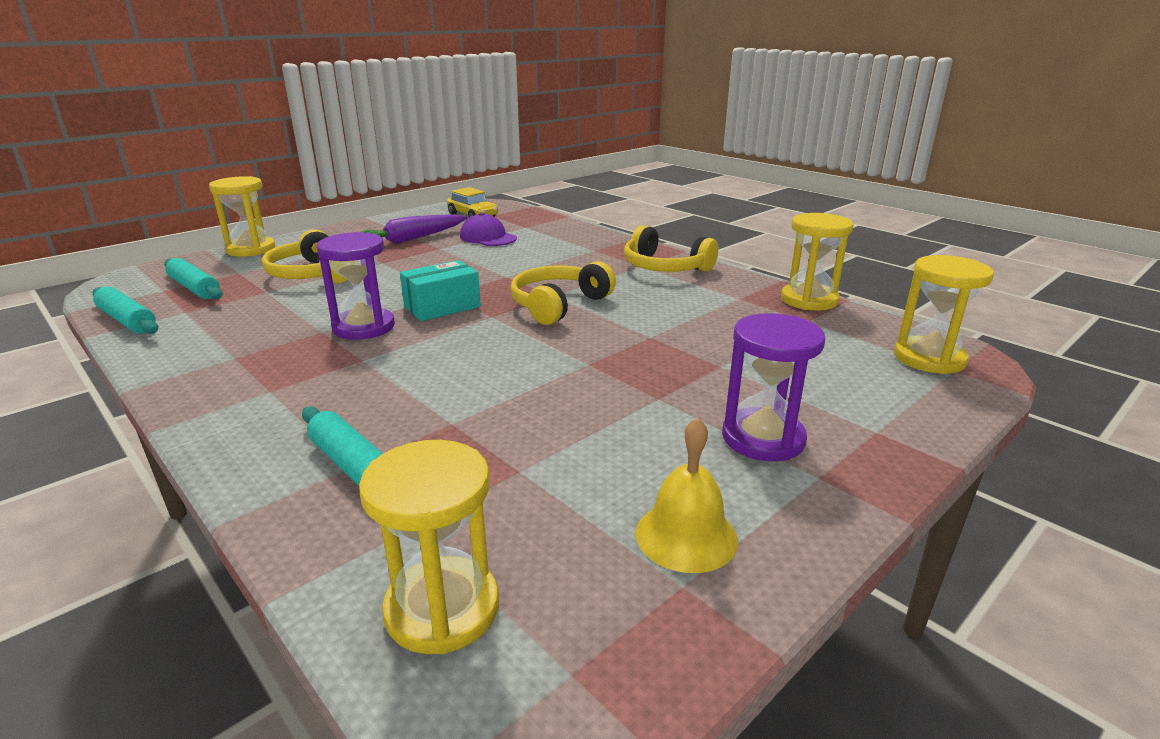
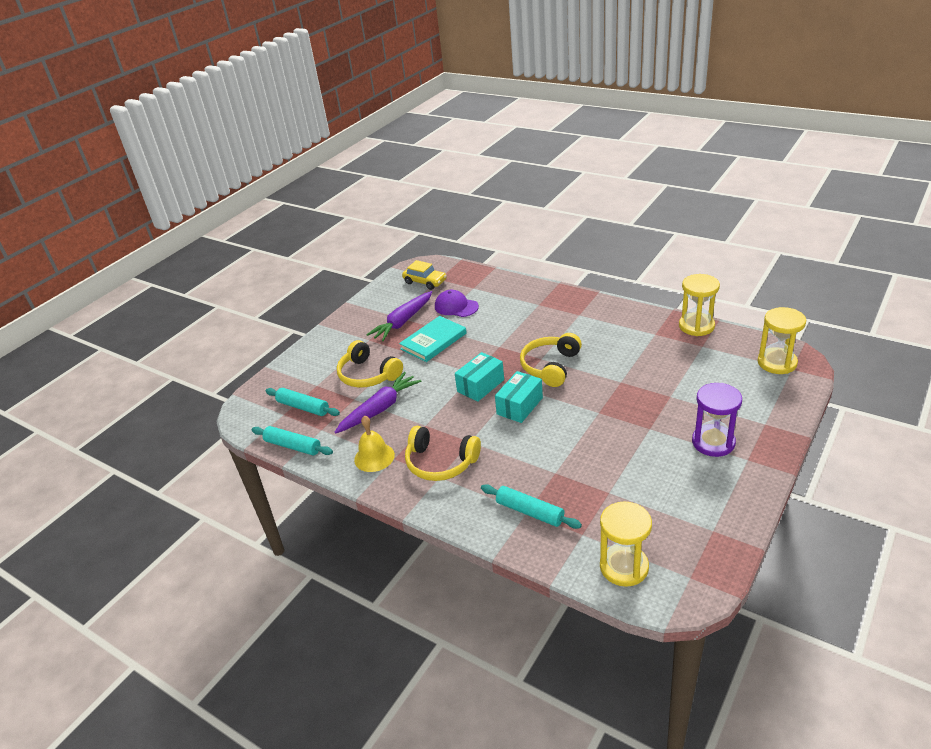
camera: 10 degrees left, 10 degrees up
(251, 249) = (299, 359): yellow hourglass -> none
(284, 306) = (379, 409): none -> purple carrot
(364, 327) = (447, 415): purple hourglass -> none
(427, 259) = (433, 341): none -> turquoise book
(475, 336) = (519, 406): none -> turquoise box
(664, 267) = (595, 313): yellow headphones -> yellow headphones (440, 463)
(686, 536) = (703, 507): yellow bell -> yellow bell (374, 457)

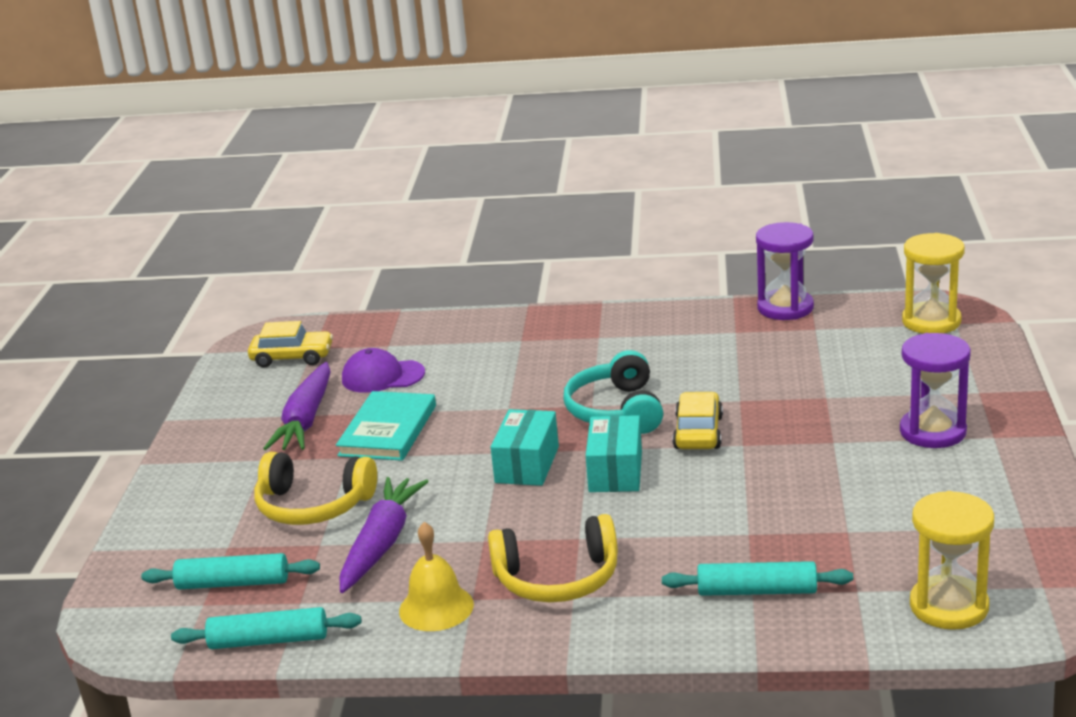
camera: 30 degrees left, 10 degrees down
(550, 366) = (616, 411): yellow headphones -> turquoise headphones
(581, 396) = (698, 432): none -> yellow car
(696, 326) = (785, 308): yellow hourglass -> purple hourglass

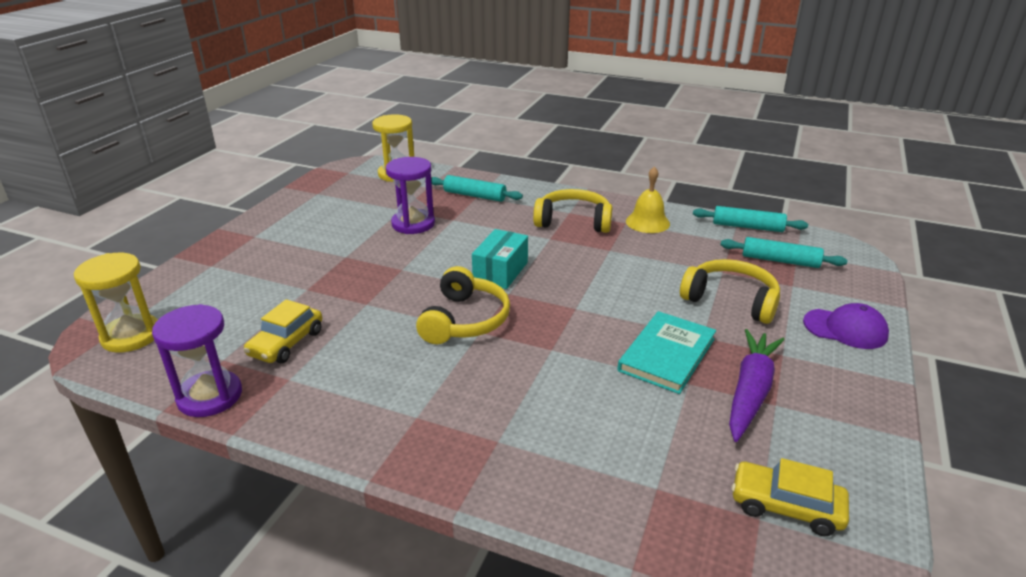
camera: 165 degrees left, 5 degrees up
(381, 544) = (678, 262): purple carrot -> none
(382, 376) = (667, 430): purple cap -> purple cap (845, 329)
(527, 465) = (559, 292): turquoise box -> none
(616, 411) = (465, 320): turquoise headphones -> yellow headphones
(698, 432) = (422, 285): yellow car -> yellow car (286, 343)
(932, 432) = (281, 247): purple hourglass -> purple hourglass (413, 224)

